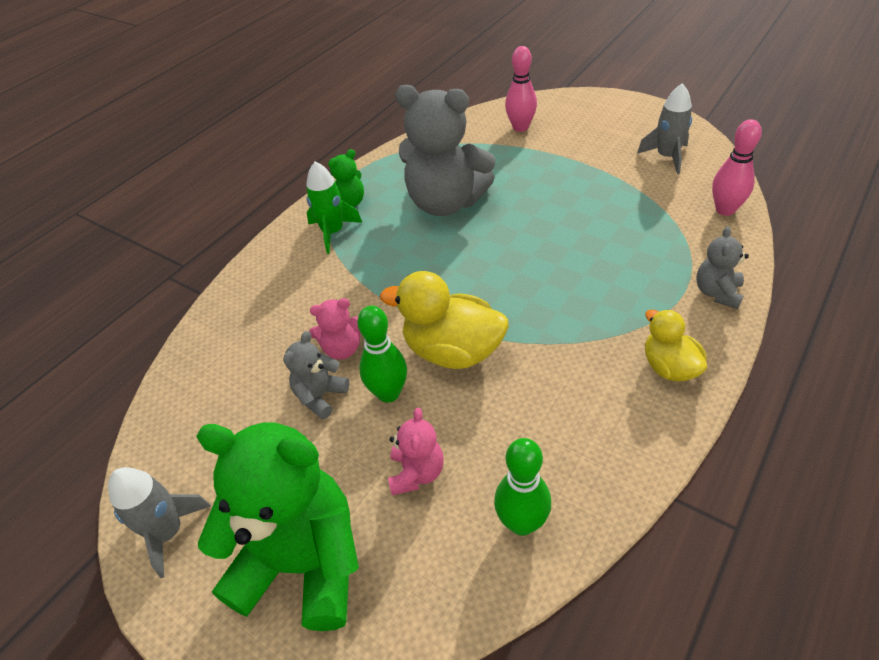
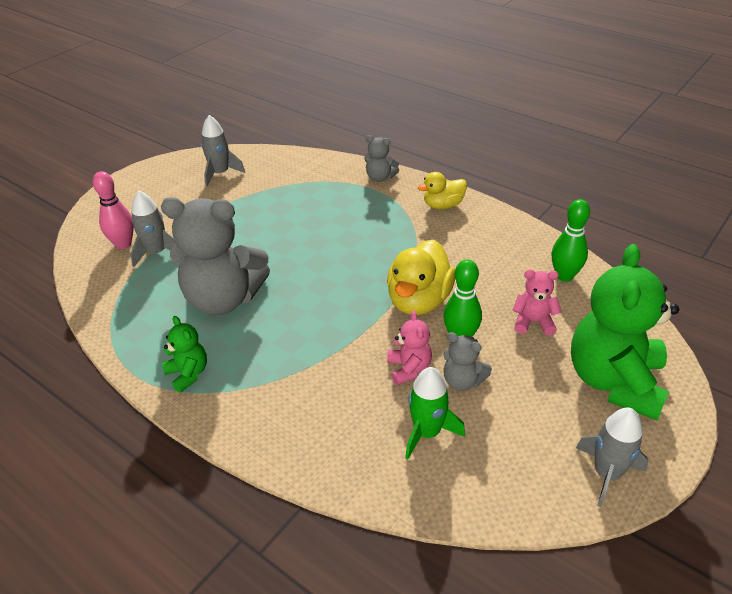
camera: 90 degrees left, 5 degrees down
(333, 232) = (237, 385): green rocket -> green rocket (427, 433)
(446, 203) = (223, 299): grey teddy bear -> grey teddy bear turned 75 degrees clockwise
(511, 149) = (157, 253): none -> grey rocket
(725, 210) = (297, 161): pink bowling pin -> none

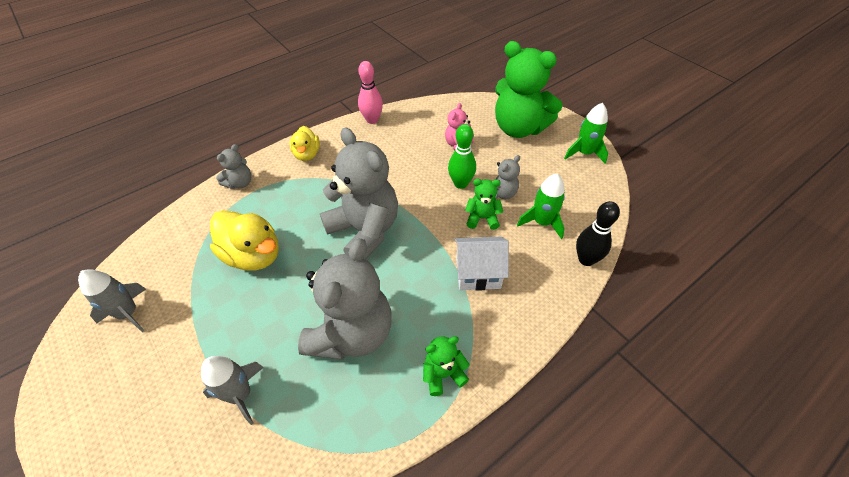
camera: 75 degrees left, 10 degrees up
(123, 244) = (201, 435): pink bowling pin -> pink bowling pin (372, 120)
(320, 379) = (478, 273): none -> white house
(351, 275) = (365, 231): none -> grey teddy bear
(377, 490) = (586, 259): none -> black bowling pin
(409, 369) = (482, 218): pink teddy bear -> green teddy bear
(419, 301) = (414, 196): yellow duck -> yellow duck (253, 255)
(564, 276) = (421, 118): green bowling pin -> none
(607, 473) = (584, 153): grey rocket -> green rocket

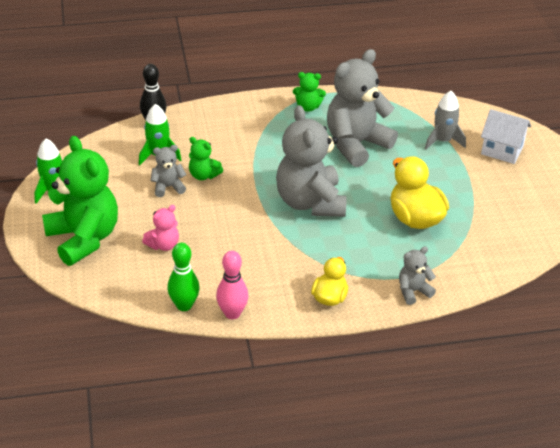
camera: 155 degrees left, 10 degrees down
(128, 313) = (524, 213): grey rocket -> none
(461, 184) = (196, 208): green bowling pin -> green bowling pin (184, 305)
(478, 273) = (241, 143): white house -> white house (502, 150)

